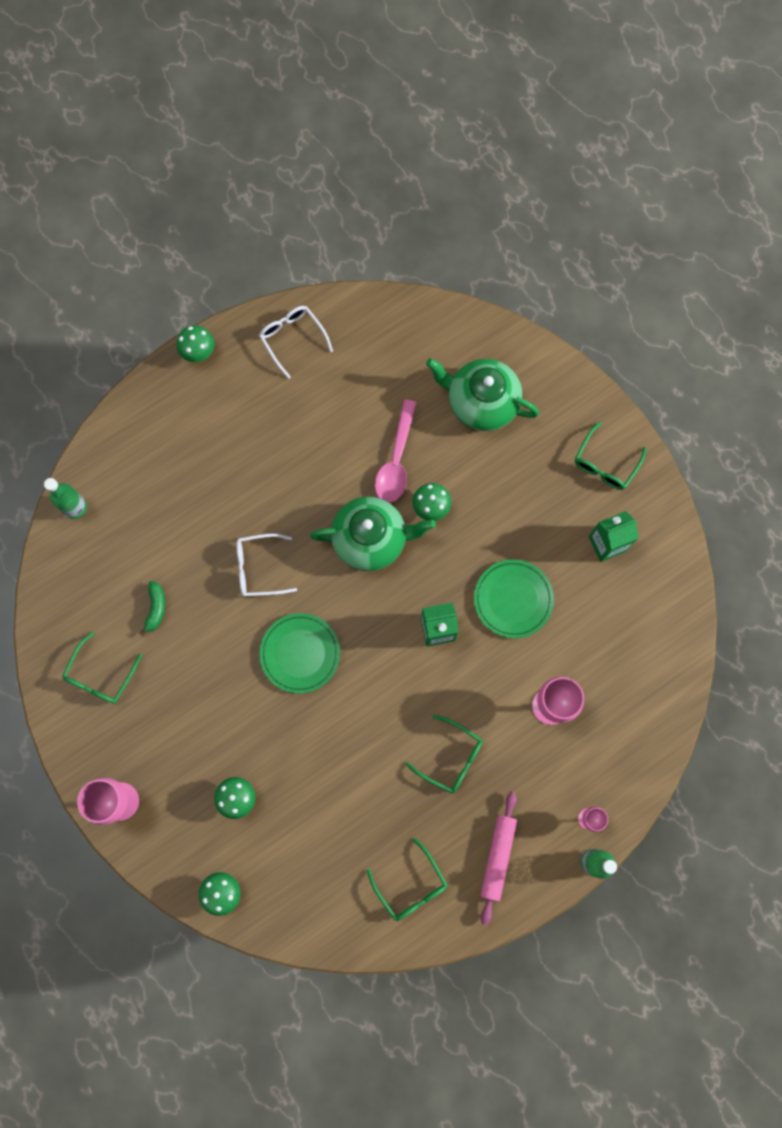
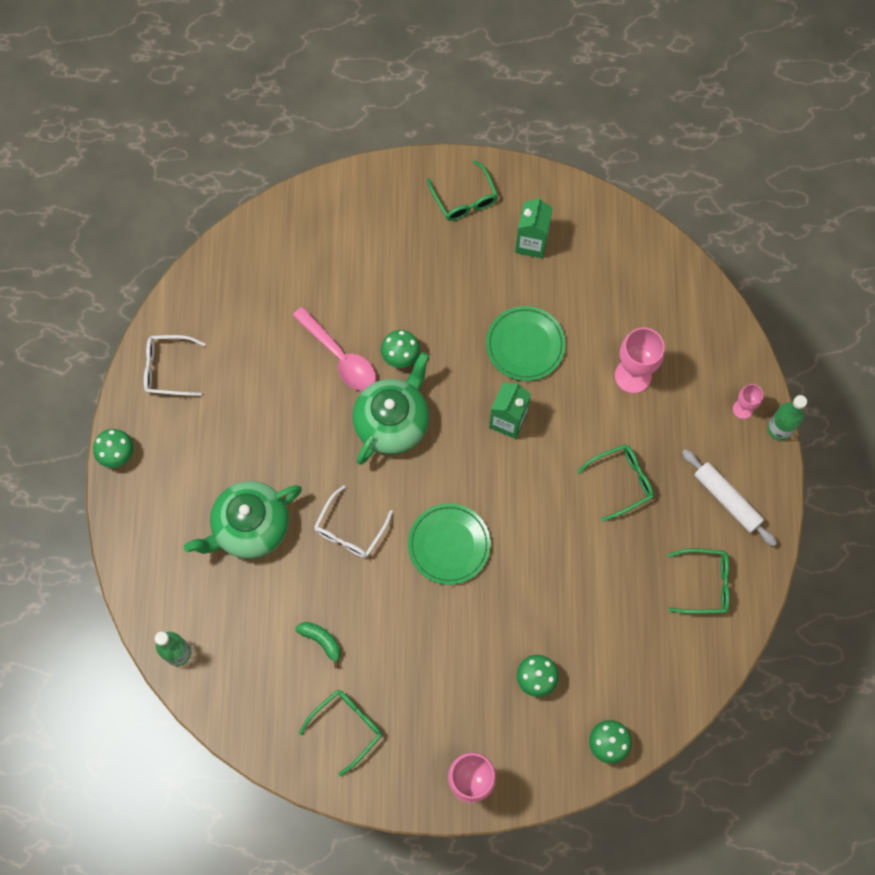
camera: 55 degrees left, 5 degrees down
(101, 675) = (347, 727): green glasses -> green glasses turned 105 degrees counterclockwise
(481, 402) = (341, 257): green teapot -> green teapot (250, 527)
(497, 857) = (727, 499): pink rolling pin -> white rolling pin

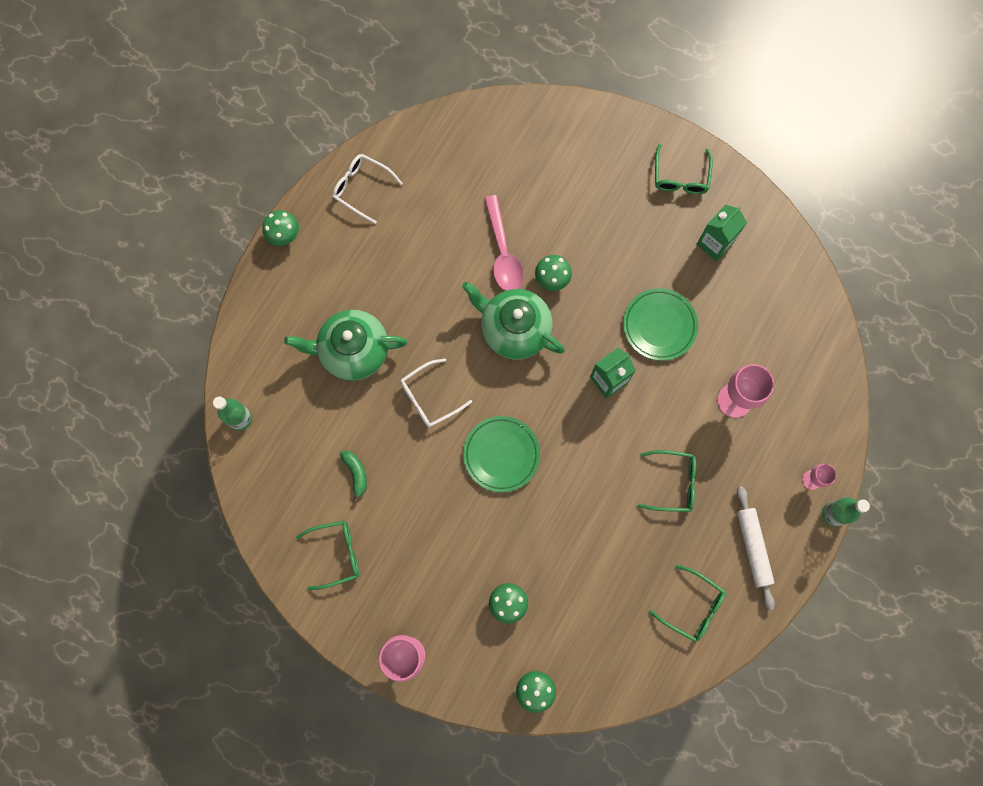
camera: 30 degrees right, 5 degrees up
(392, 422) = (514, 329): green teapot -> green teapot turned 120 degrees counterclockwise

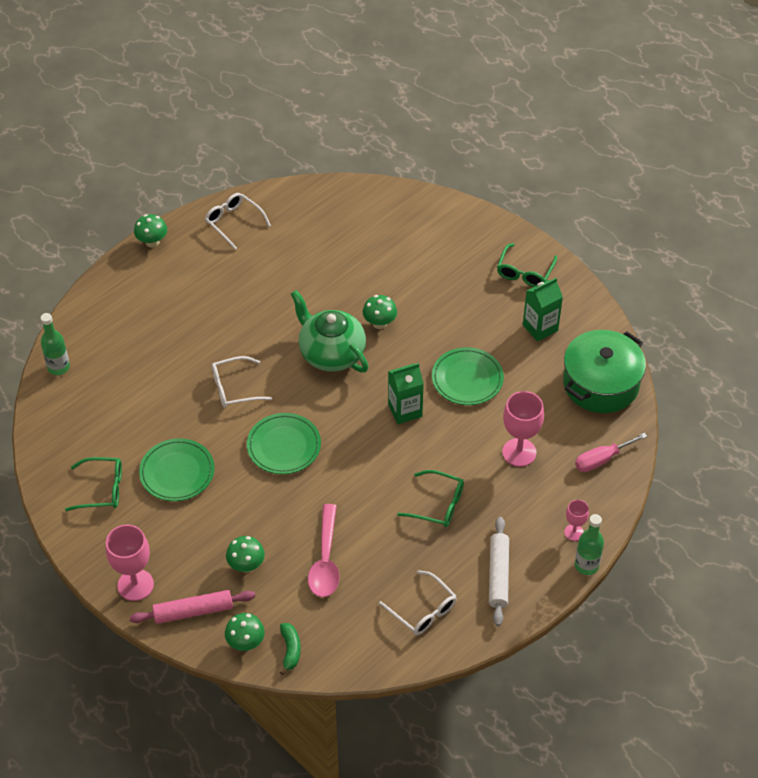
camera: 15 degrees right, 25 degrees down
(353, 351) = (179, 338): green teapot -> none
(356, 474) = (145, 431): green banana -> green banana (290, 650)
(405, 514) = (177, 472): none -> green plate
(473, 669) = (193, 611): none -> pink rolling pin
(503, 252) = (342, 294): pink spoon -> pink spoon (325, 560)
(692, 606) = (422, 610): green glasses -> white glasses
(792, 297) = (600, 384): none -> green pot
(816, 387) = (601, 459): none -> pink screwdriver

